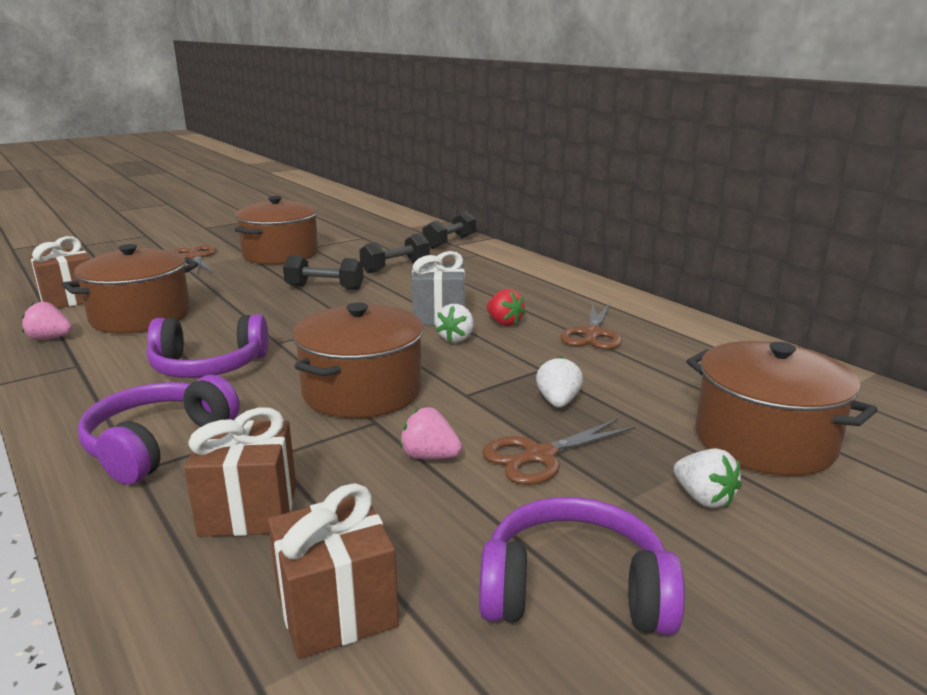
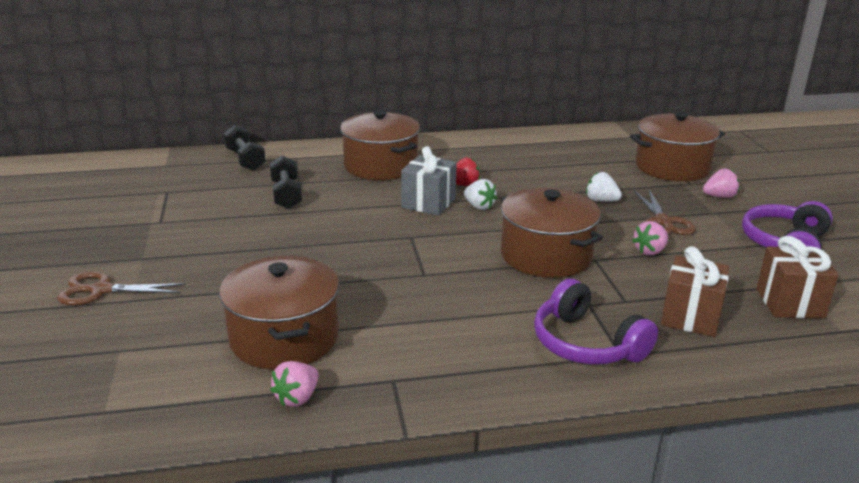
camera: 65 degrees left, 5 degrees up
(69, 299) = (163, 385): brown gift -> none
(208, 366) = (453, 311): purple headphones -> none
(280, 254) = (164, 240): brown pot -> brown pot (381, 166)
(324, 288) = (306, 234): black dumbbell -> none
(592, 334) = (509, 165): brown scissors -> none
(703, 498) = (719, 196): white strawberry -> pink strawberry

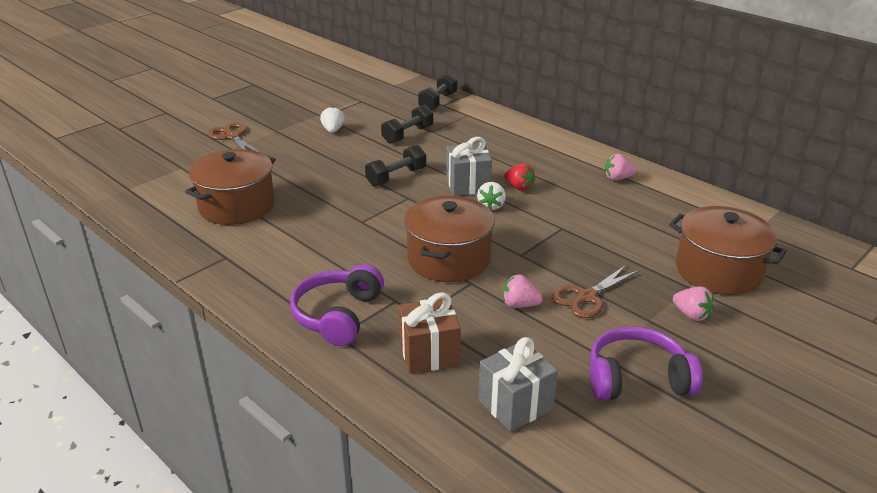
camera: 55 degrees right, 5 degrees up
(297, 398) = (182, 234): pink strawberry -> pink strawberry (617, 178)
(362, 228) = (396, 177): none -> black dumbbell
(381, 166) = (501, 146): brown pot -> none
(601, 200) = (583, 254): white strawberry -> white strawberry (333, 130)
(789, 303) = (515, 404): brown gift -> grey gift

